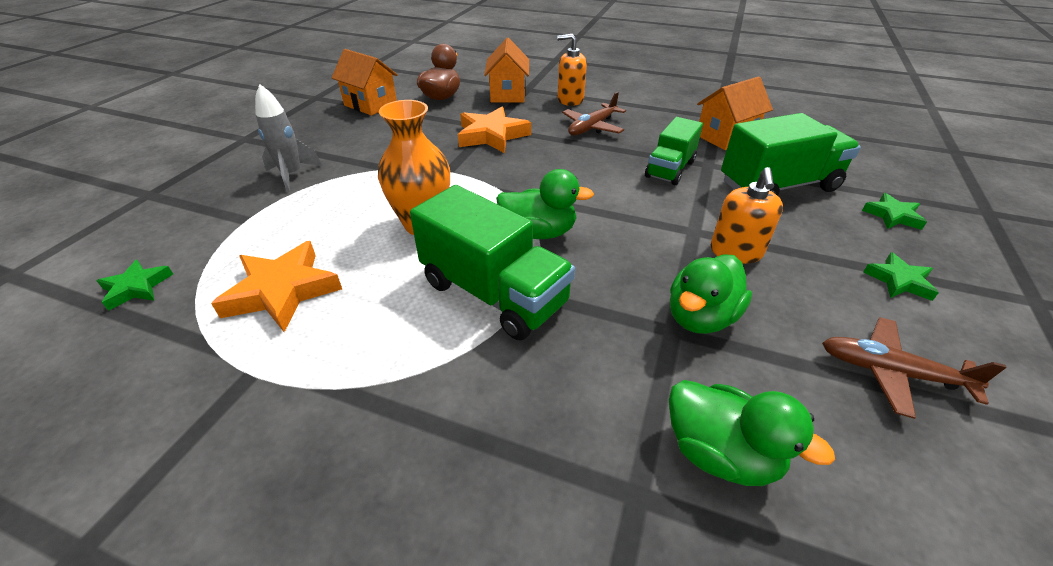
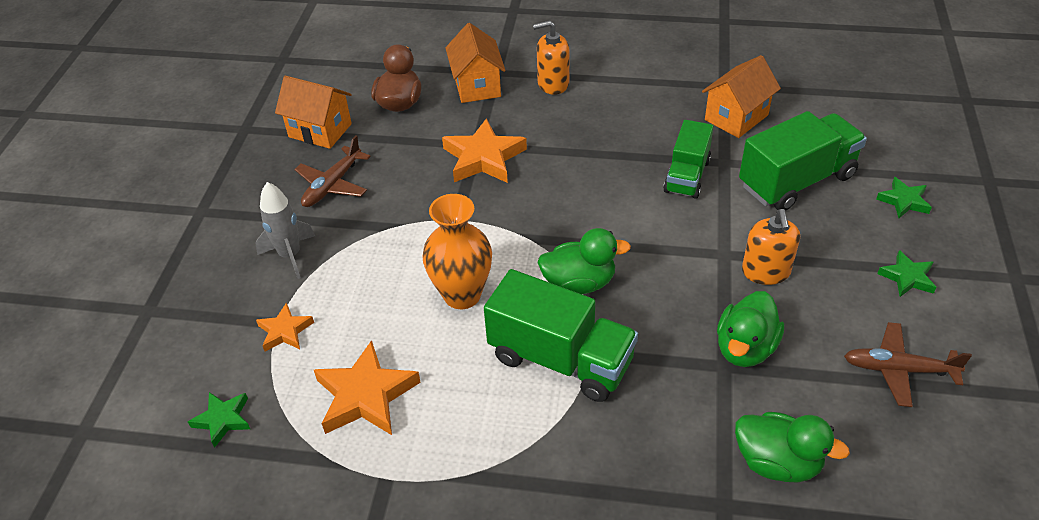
camera: 10 degrees left, 5 degrees up
(247, 227) = (285, 331): none -> orange star
(592, 127) = (591, 126): brown plane -> brown plane (333, 185)

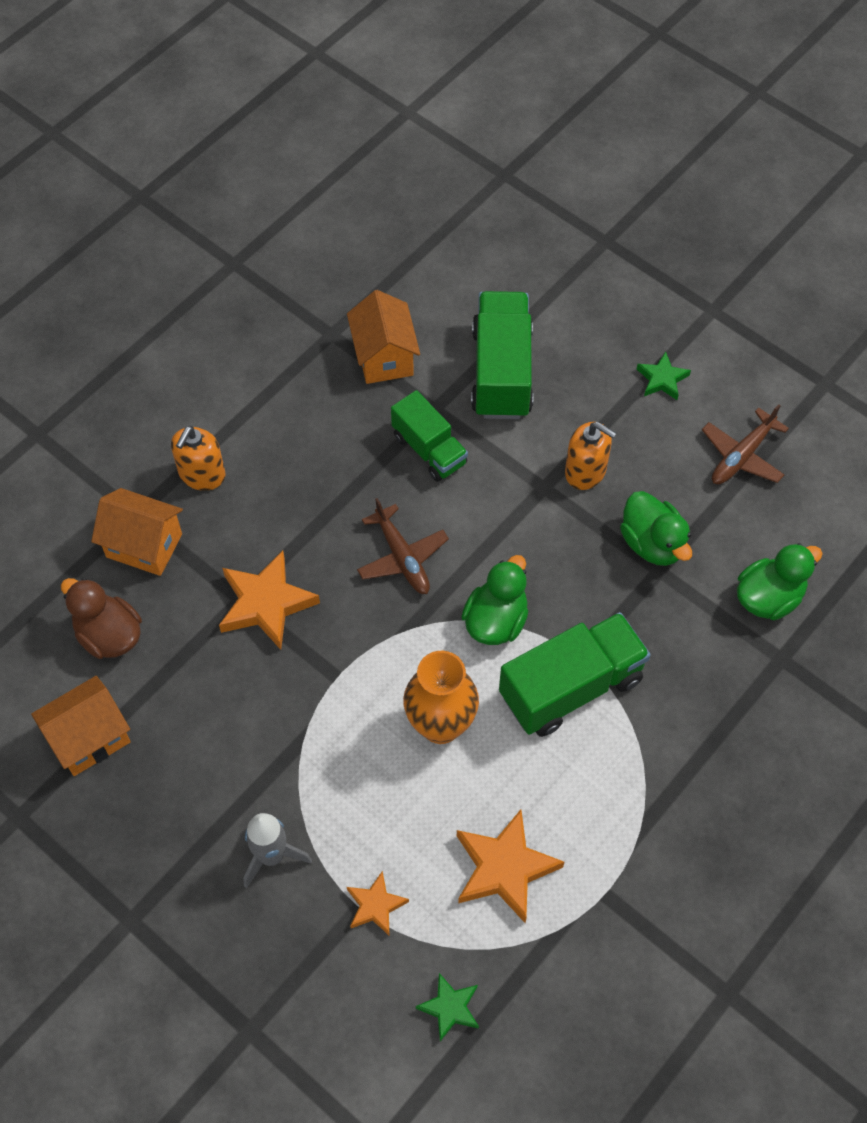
camera: 60 degrees left, 15 degrees up
(333, 185) = (193, 766): brown plane -> brown plane (402, 557)
(903, 201) = (583, 316): green star -> none

